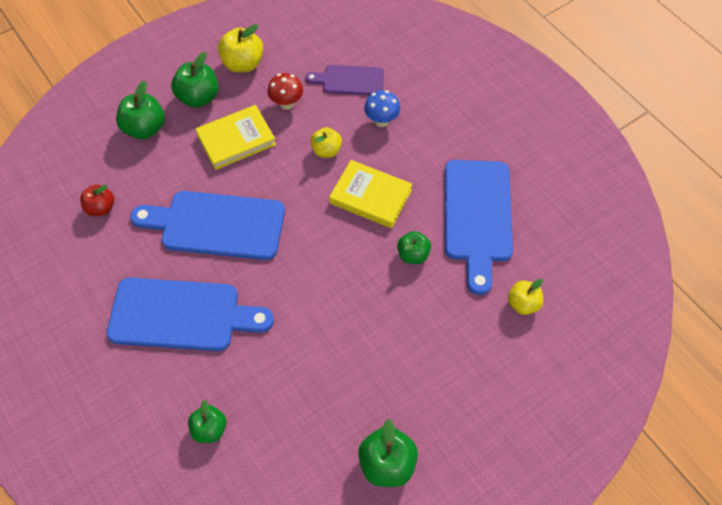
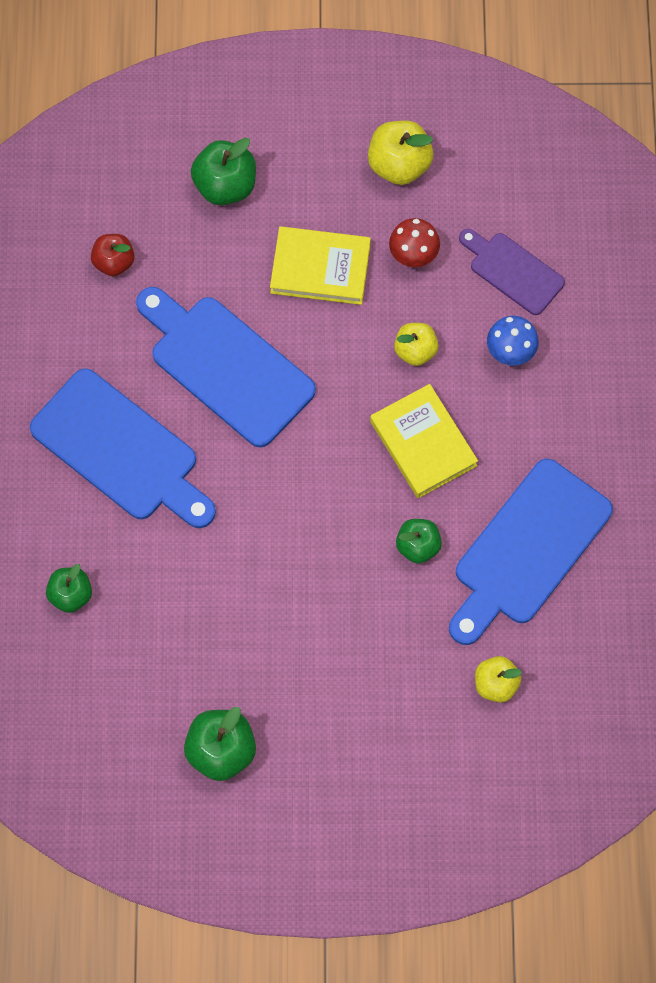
camera: 35 degrees right, 10 degrees up
(198, 97) = (314, 181): green apple -> none

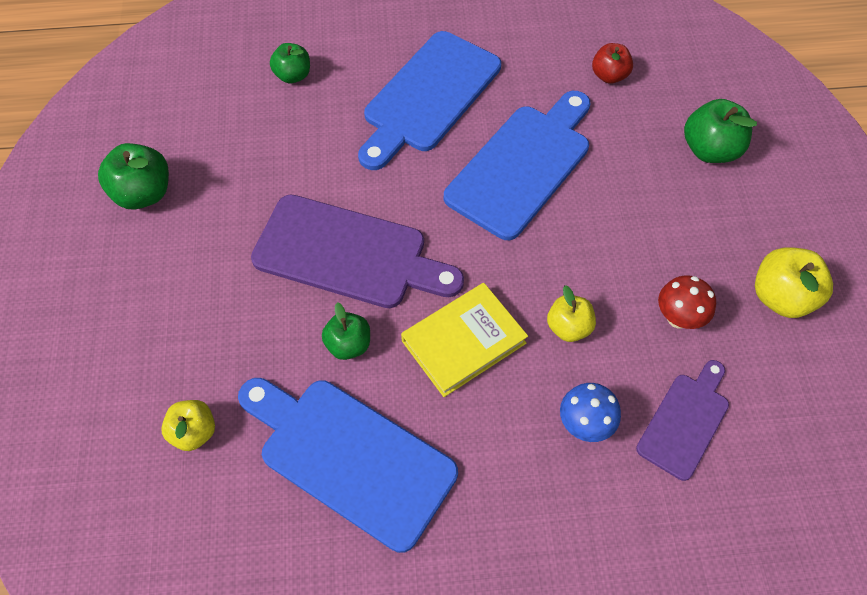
camera: 85 degrees right, 10 degrees down
(318, 542) = (348, 254): none -> purple cutting board
(320, 268) = (642, 234): yellow book -> none

